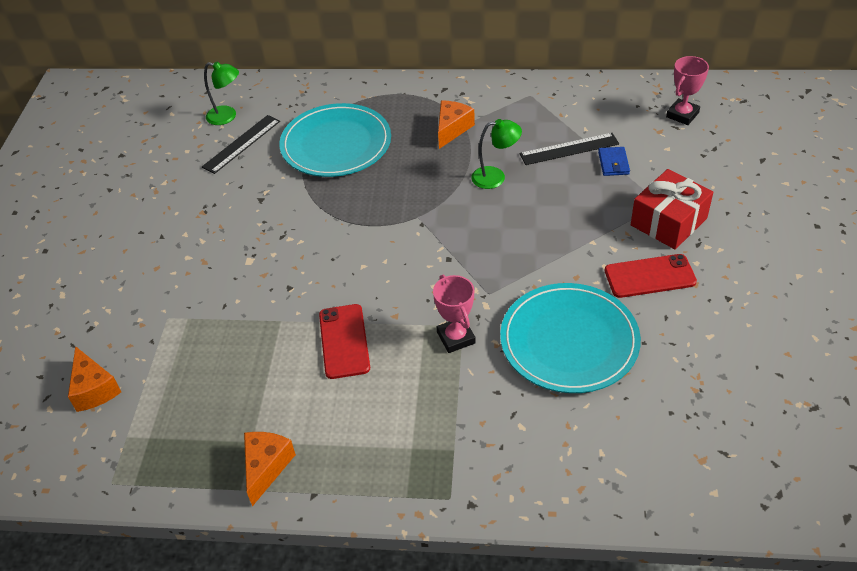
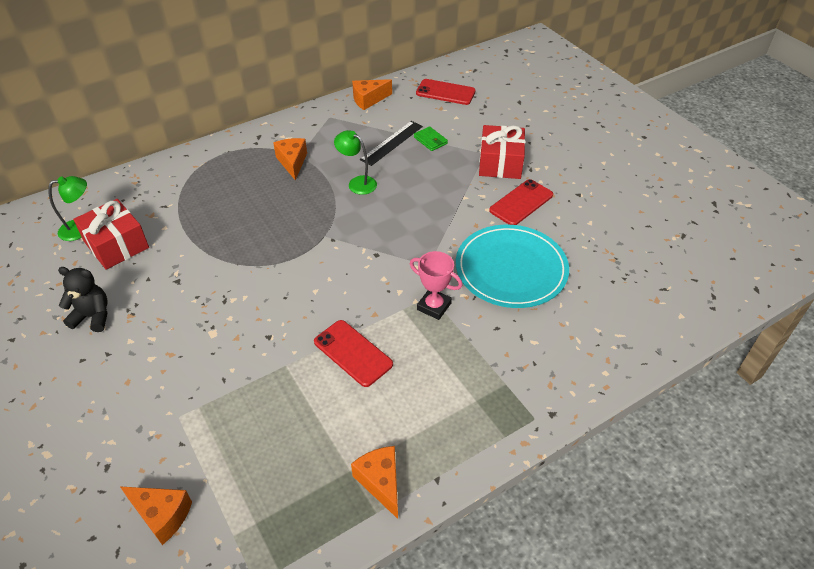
camera: 40 degrees left, 0 degrees up
(176, 199) = (93, 316): none -> black teddy bear
(242, 144) = (116, 245): black ruler -> red gift
(336, 144) = (205, 210): turquoise plate -> none
(495, 177) = (357, 183): green lamp -> green lamp turned 105 degrees counterclockwise
(588, 91) = (368, 100): none -> orange cheese
(613, 163) = (430, 140): blue wallet -> green wallet
(682, 115) = (445, 92): pink trophy -> red phone

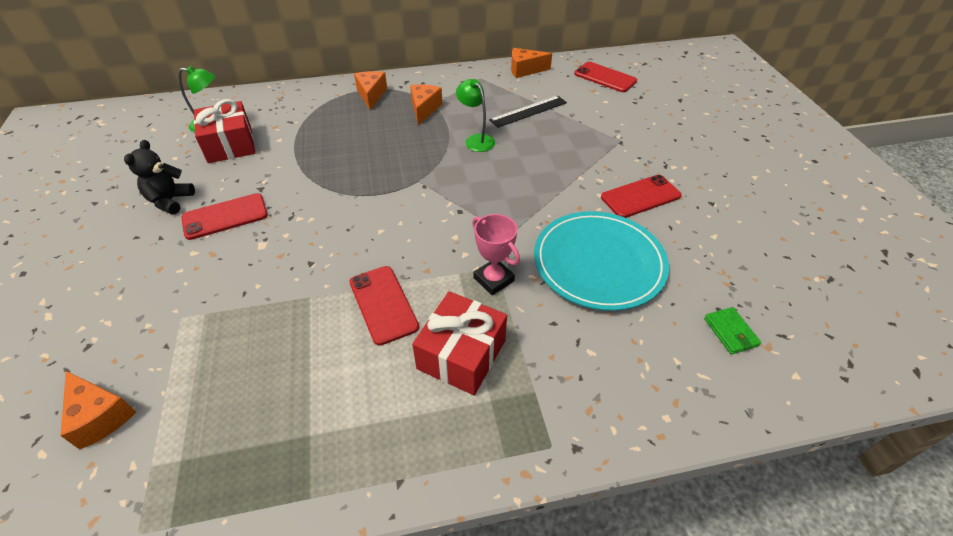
camera: 20 degrees right, 0 degrees up
(93, 316) = (170, 201): black teddy bear -> black teddy bear turned 105 degrees counterclockwise
(160, 317) = (225, 216): none -> red phone
(380, 482) = (334, 462): orange cheese -> orange cheese (371, 95)
(430, 140) = (569, 117): green wallet -> green wallet (730, 332)
(500, 163) = (634, 153): red gift -> red gift (461, 354)

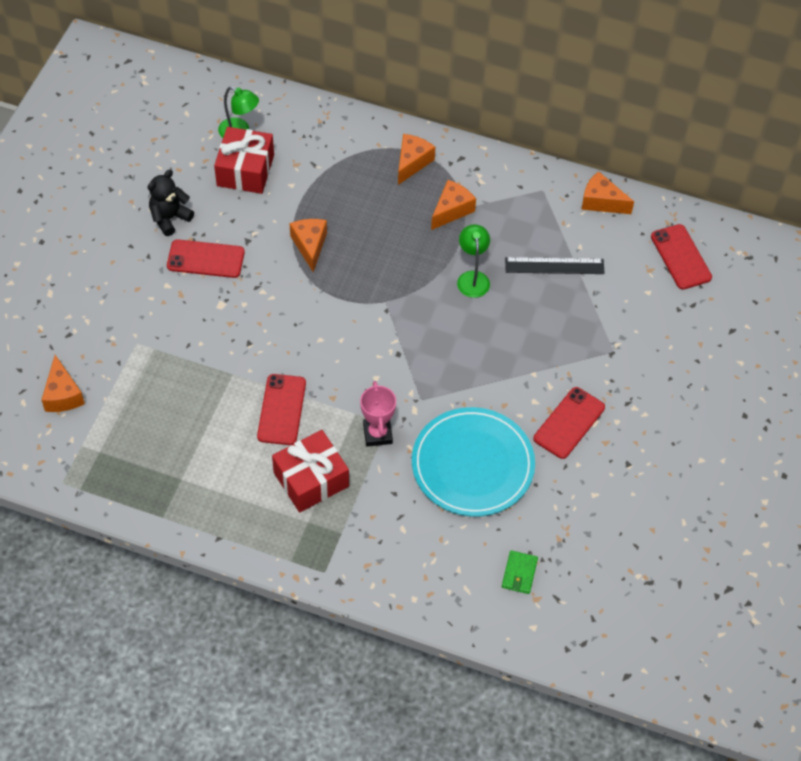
camera: 30 degrees right, 10 degrees up
(322, 170) = (309, 245): none -> orange cheese
(640, 197) = (569, 423): red phone -> red phone turned 60 degrees counterclockwise

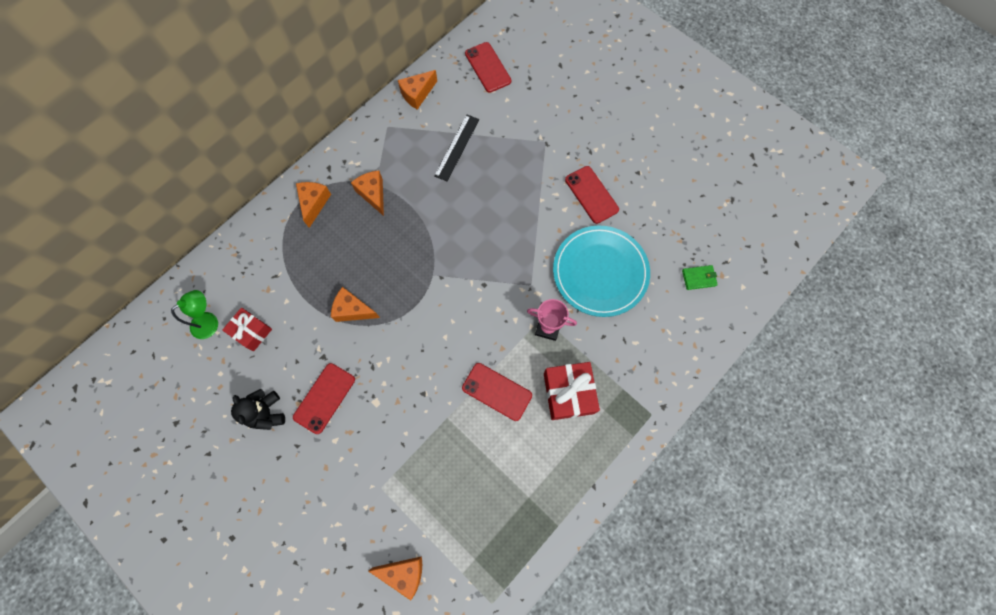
camera: 65 degrees left, 15 degrees up
(245, 170) = (251, 331): red gift -> red gift, size x0.66
(412, 162) = (314, 203): orange cheese -> orange cheese turned 45 degrees clockwise
(472, 278) = (441, 205): green lamp -> none
(519, 573) = (698, 278): green wallet -> green wallet turned 45 degrees counterclockwise
(681, 257) = (488, 67): red phone -> red phone turned 60 degrees clockwise

